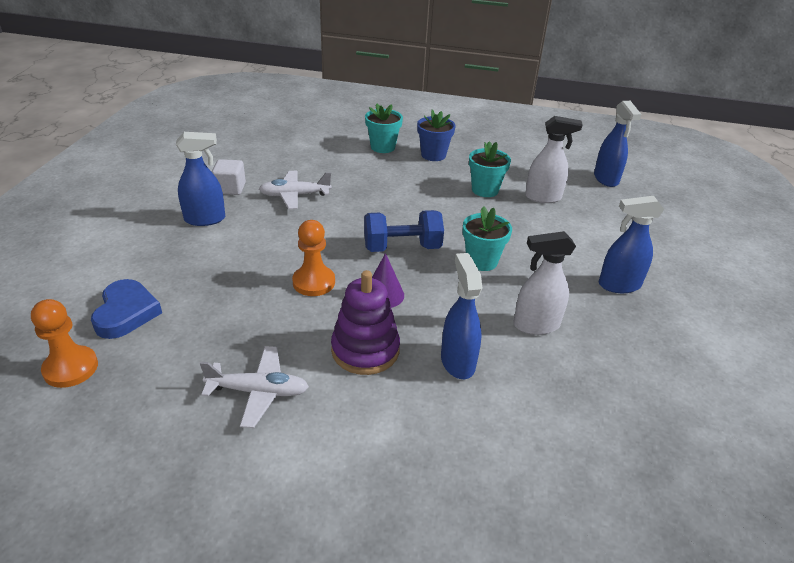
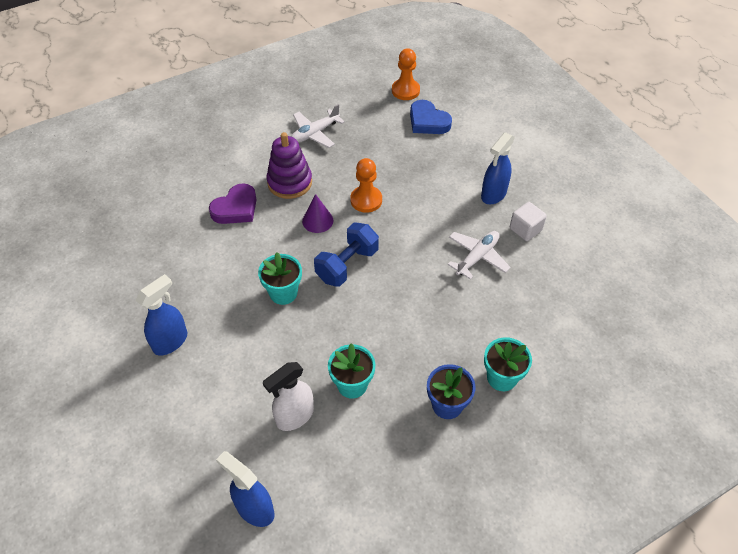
camera: 140 degrees right, 15 degrees up
(457, 362) = (236, 208): blue spray bottle -> purple heart
(535, 325) = (208, 263): white spray bottle -> none

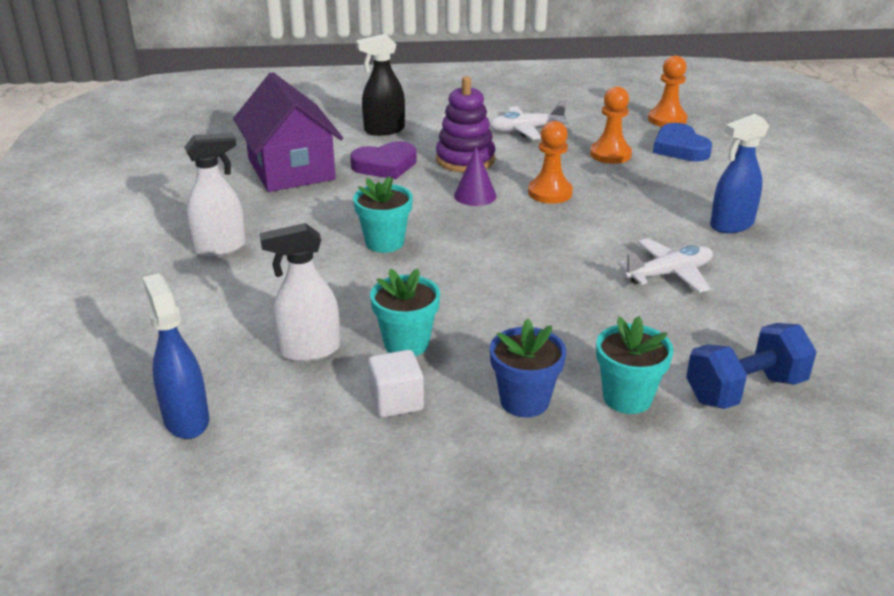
camera: 25 degrees right, 20 degrees down
(168, 236) = (291, 169): none -> purple house
(170, 341) = (220, 247): blue spray bottle -> white spray bottle
(211, 166) = (384, 130): none -> black spray bottle
(347, 265) = (483, 239): blue dumbbell -> blue dumbbell (745, 390)
(386, 143) = (610, 154): none -> orange pawn
(525, 229) = (759, 266): white cube -> white cube (396, 401)

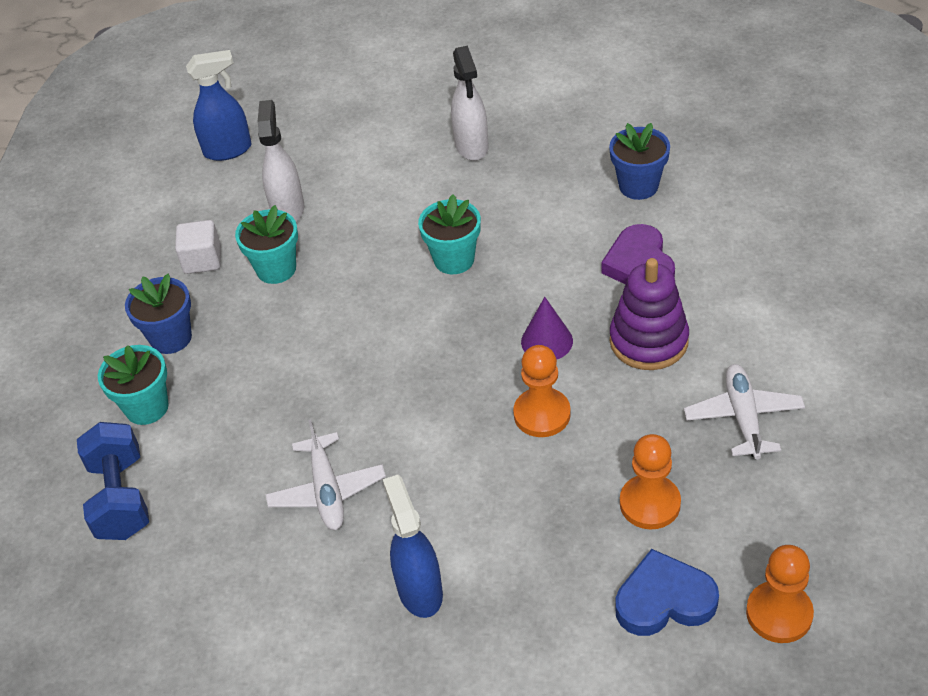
camera: 105 degrees right, 15 degrees up
(291, 169) = (638, 186): purple house -> blue flower pot
(384, 130) = (749, 266): black spray bottle -> none

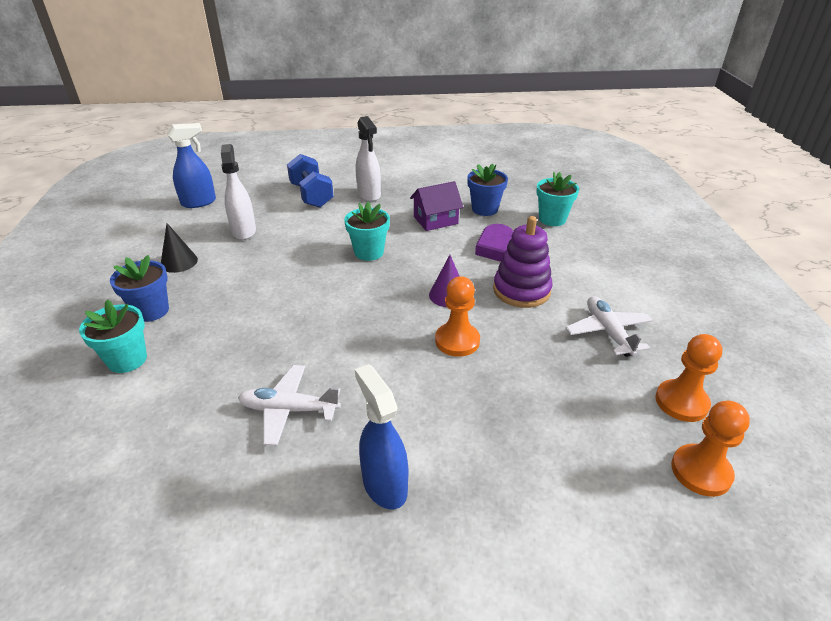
camera: 15 degrees left, 10 degrees down
(121, 498) = (97, 432): blue dumbbell -> blue dumbbell (311, 195)
(202, 260) = (179, 262): white cube -> black cone
(276, 269) = (236, 264): turquoise flower pot -> turquoise flower pot (552, 219)
(327, 491) = (289, 410): white plane -> white plane turned 120 degrees clockwise
(560, 204) = (435, 220): none -> purple house
(650, 503) = (561, 396): orange pawn -> orange pawn (681, 402)
(664, 600) = (601, 470): blue heart -> none

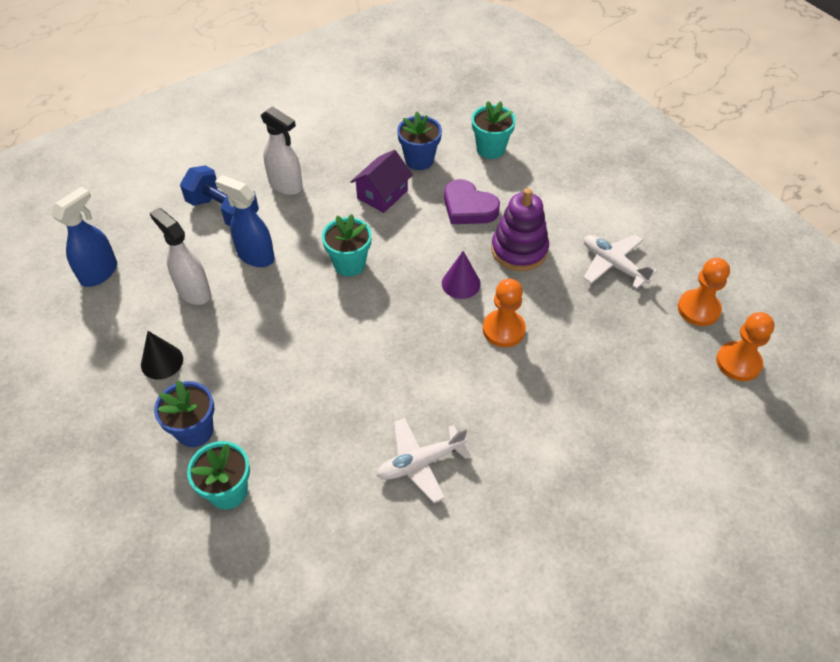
camera: 30 degrees left, 15 degrees up
(384, 485) = (543, 485): blue spray bottle -> blue spray bottle (255, 256)

